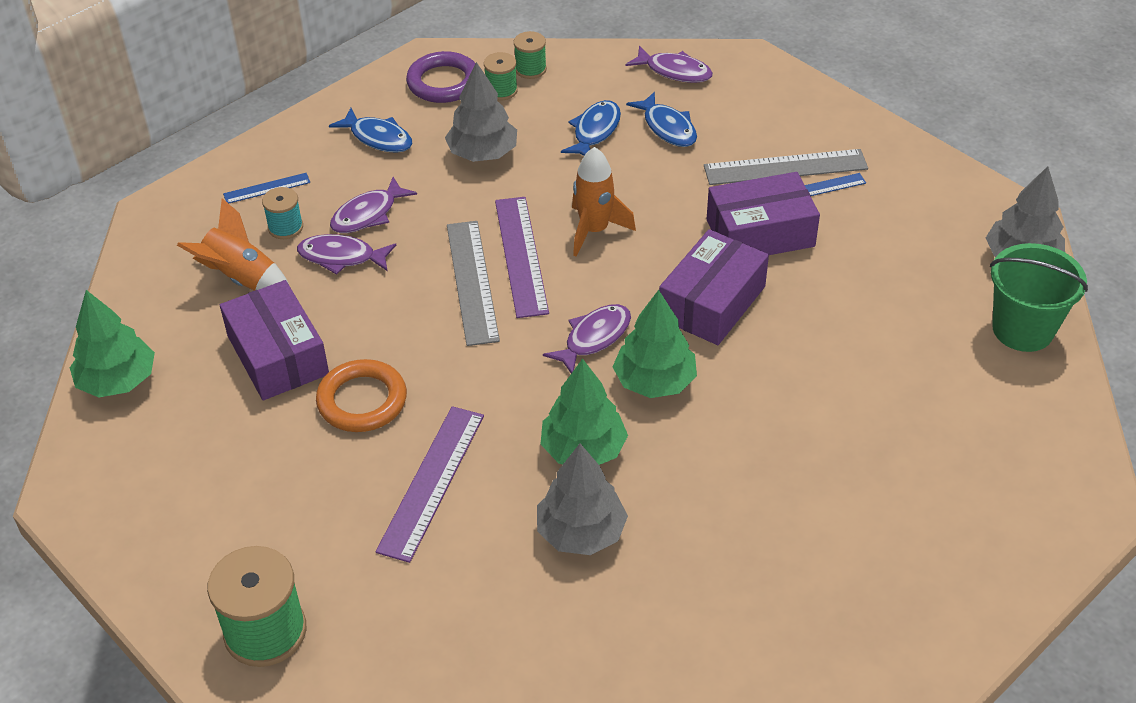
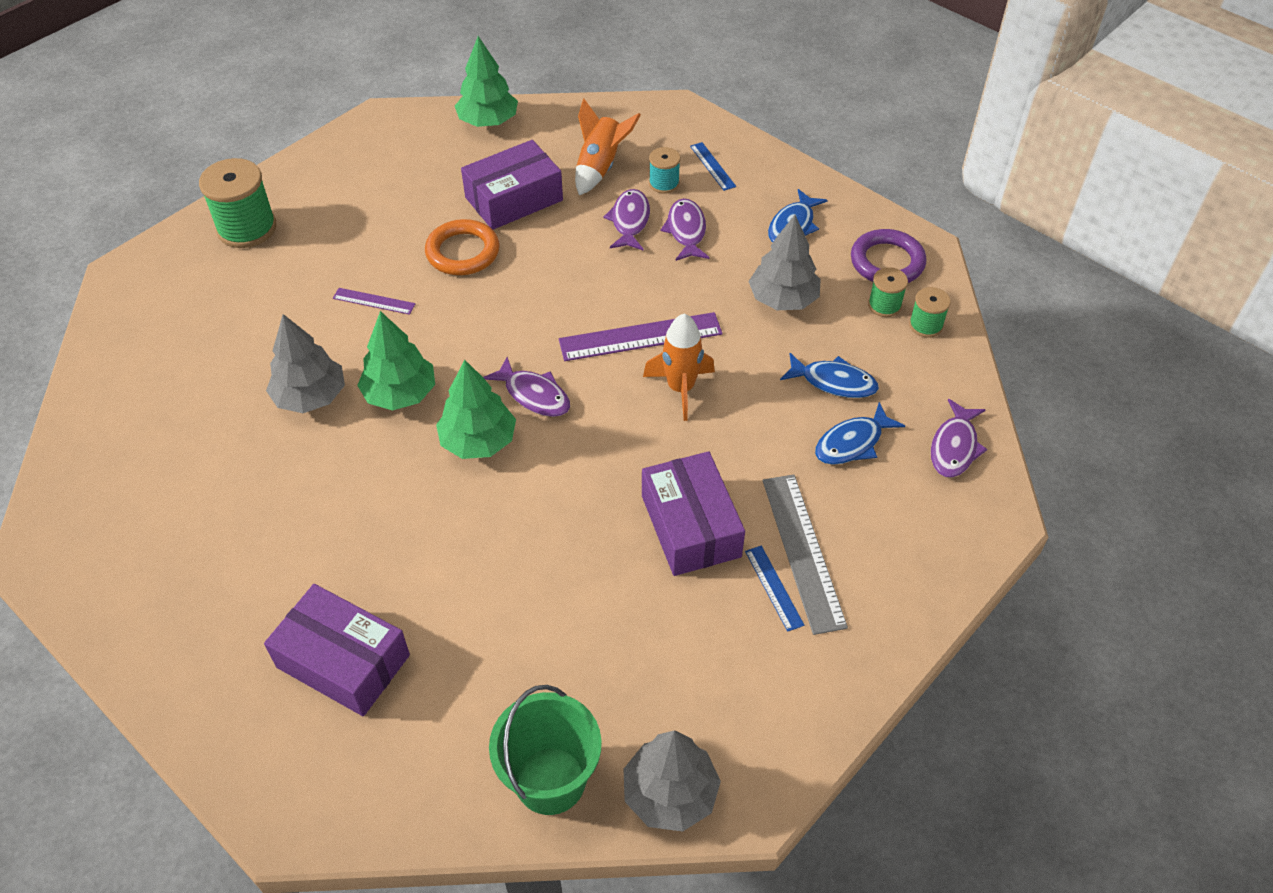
camera: 85 degrees right, 5 degrees up
(368, 214) = (686, 231): purple fish -> purple fish turned 45 degrees clockwise
(432, 482) = (374, 301): purple ruler -> purple ruler, size x0.53
(472, 281) = (604, 306): grey ruler -> none
(712, 302) = (584, 484): purple box -> purple box (343, 661)

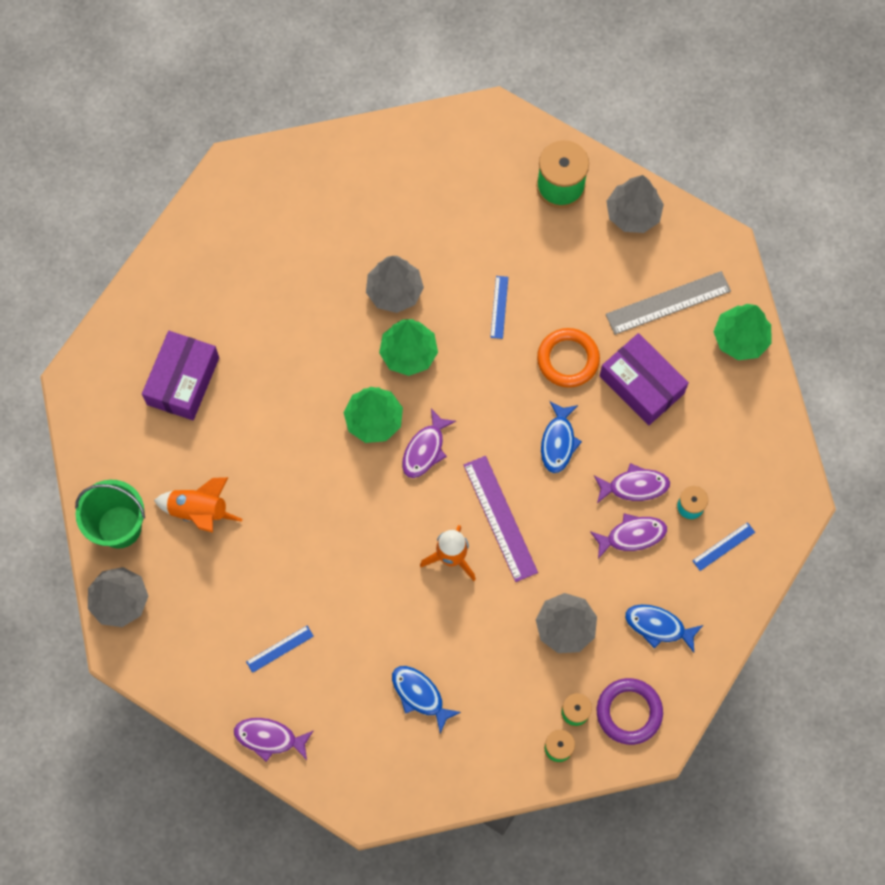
camera: 80 degrees right, 20 degrees up
(310, 177) = (633, 214): none -> grey tree
(374, 301) = (499, 307): purple ruler -> blue ruler
(600, 167) = (700, 448): orange rocket -> orange rocket (199, 511)
(690, 526) = (323, 584): purple box -> none
(803, 551) = (313, 666): grey ruler -> grey ruler (668, 303)
(833, 382) = (480, 676): blue fish -> blue fish (558, 442)
(954, 447) = (429, 775): purple fish -> purple fish (269, 738)

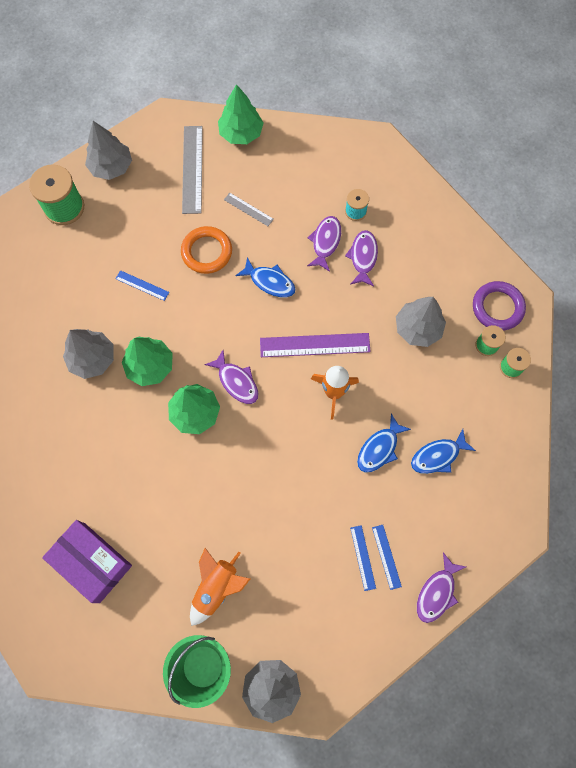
camera: 70 degrees left, 0 degrees up
(641, 385) = (248, 209): purple box -> grey ruler
(658, 626) = (438, 264): blue fish -> blue fish (379, 448)
(723, 546) = (393, 200): blue ruler -> blue ruler (386, 556)

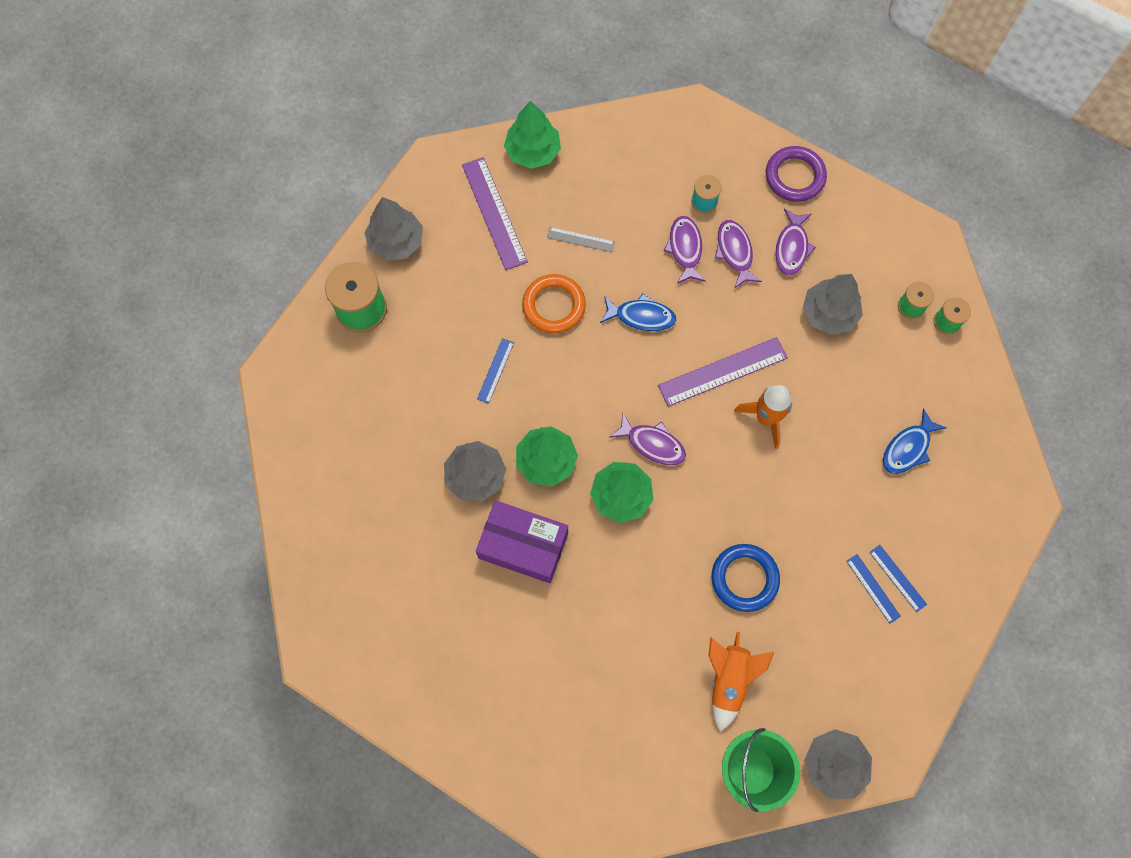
camera: 20 degrees left, 0 degrees up
(92, 562) = (578, 705): purple box -> purple box (523, 545)
(142, 285) = (495, 370): blue ruler -> blue ruler turned 75 degrees counterclockwise
(192, 169) = (494, 213): grey ruler -> purple ruler
(263, 512) = (744, 578): none -> blue ring
(379, 448) = (842, 463): blue fish -> none
(437, 592) = (966, 596): purple fish -> purple fish (792, 248)
(497, 307) = (906, 260): purple ring -> purple ring (794, 176)

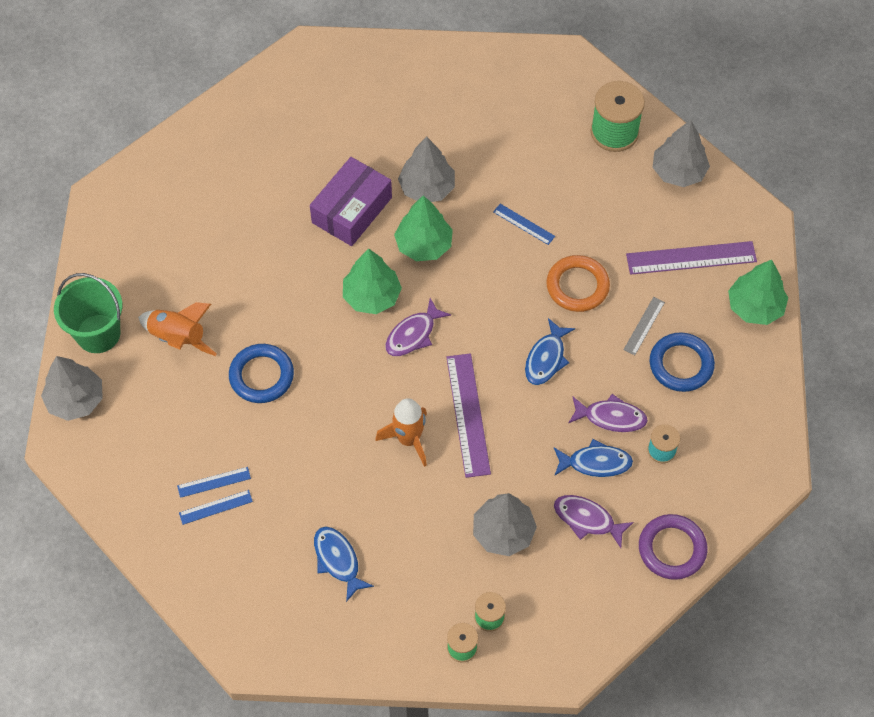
camera: 105 degrees right, 10 degrees down
(612, 201) = (681, 364): none -> blue ring
(734, 252) = (595, 463): purple fish -> blue fish

